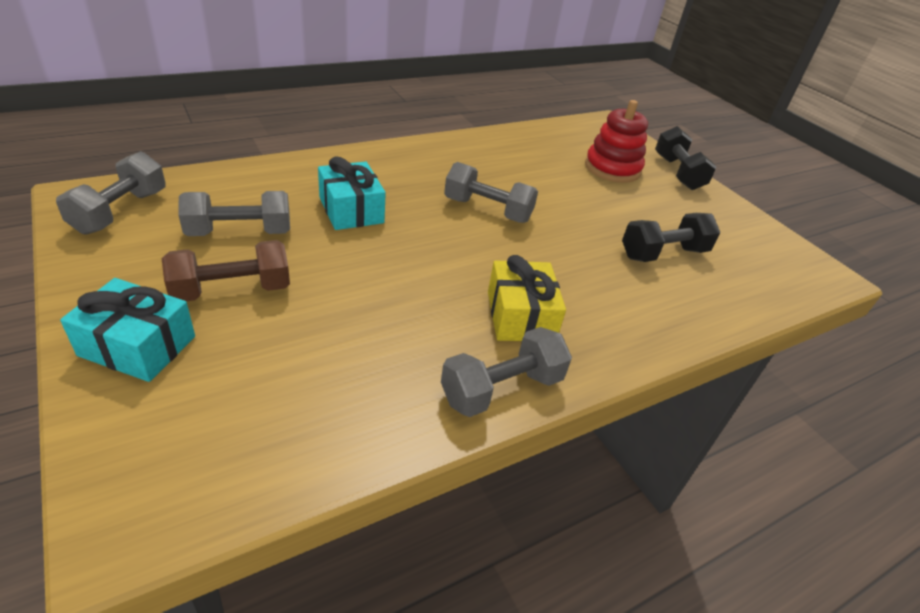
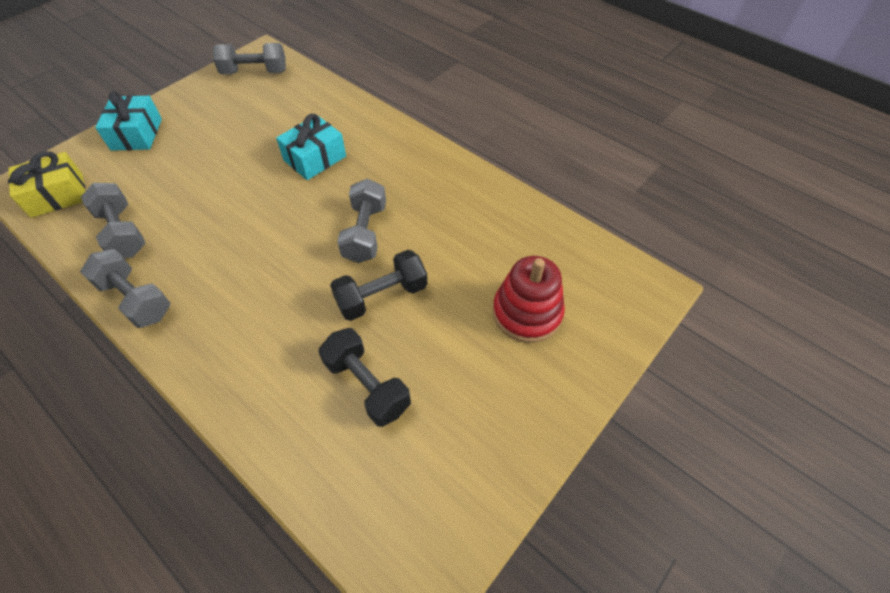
camera: 75 degrees right, 15 degrees up
(232, 290) = (196, 144): brown dumbbell -> none
(240, 232) = (257, 122): grey dumbbell -> grey dumbbell (123, 232)
(520, 316) = (220, 291): yellow gift -> yellow gift (57, 195)
(678, 173) = (573, 384): black dumbbell -> black dumbbell (382, 296)

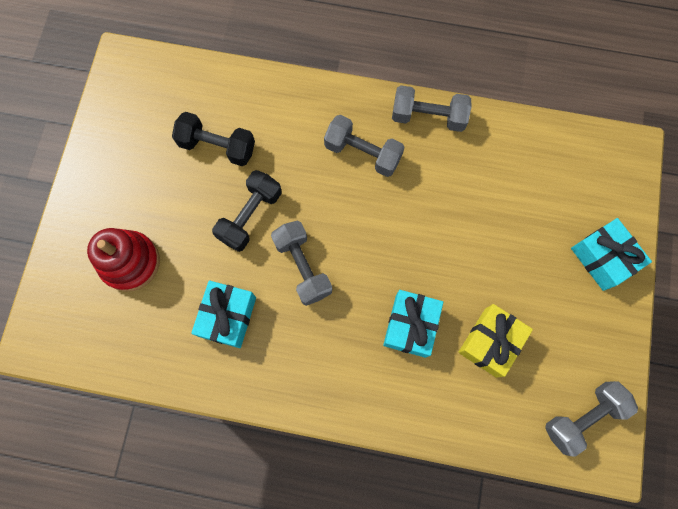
camera: 150 degrees right, 20 degrees up
(57, 195) = (589, 160): yellow gift -> yellow gift (490, 342)
(123, 232) = (497, 158): grey dumbbell -> grey dumbbell (363, 153)
(457, 227) = (227, 316): none -> turquoise gift

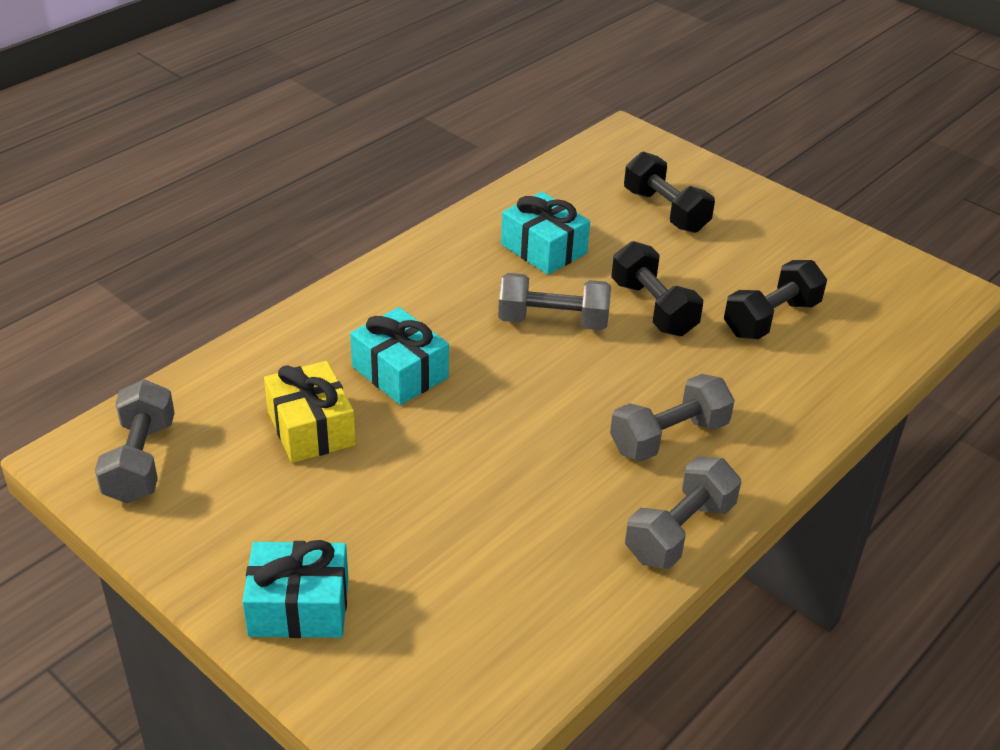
camera: 120 degrees right, 35 degrees down
(130, 262) = (665, 211): red stacking toy -> black dumbbell

